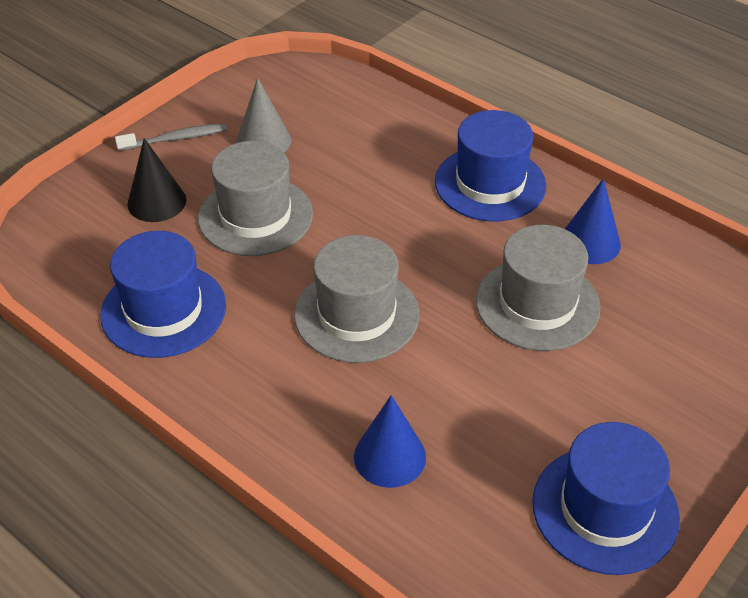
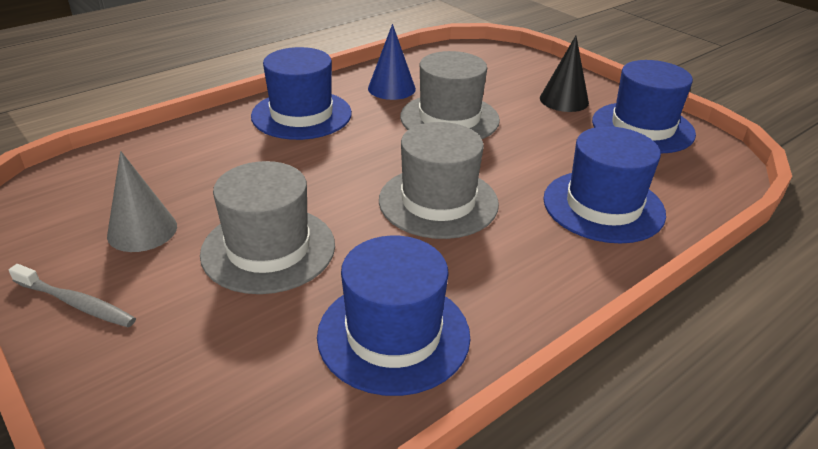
camera: 80 degrees left, 10 degrees down
(156, 202) = (193, 329): black cone -> black cone (564, 100)
(175, 139) = (76, 303): grey toothbrush -> grey toothbrush turned 120 degrees clockwise
(389, 456) = (603, 206): blue cone -> blue hat

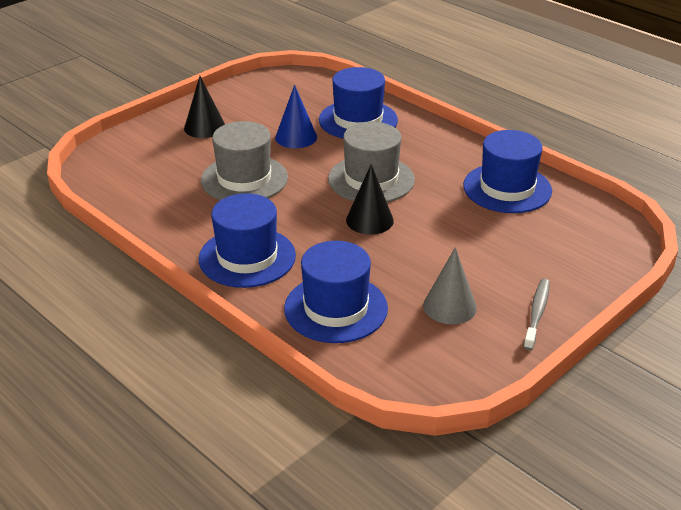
camera: 95 degrees left, 0 degrees up
(268, 249) = (449, 243): grey hat -> none
(343, 191) = (369, 220): none -> black cone
(391, 88) = (187, 212): blue cone -> blue cone (296, 137)
(642, 127) = (248, 99): blue hat -> blue hat (336, 308)

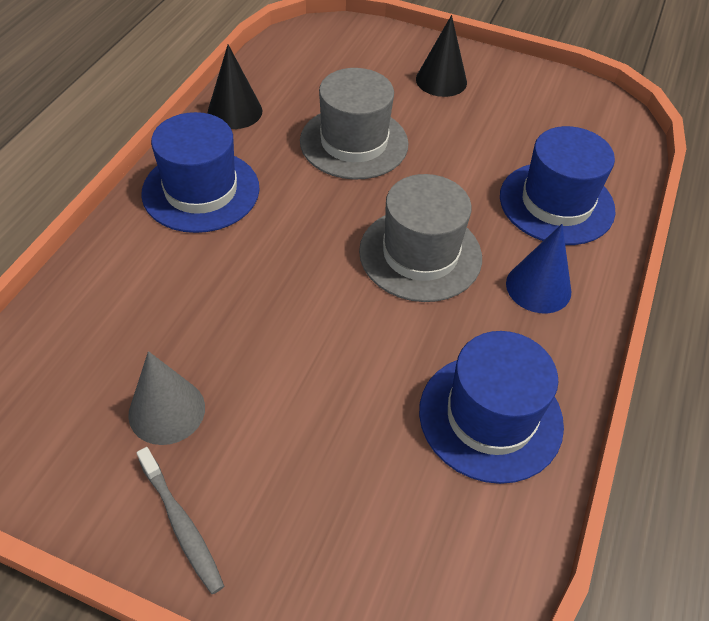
camera: 65 degrees right, 15 degrees up
(296, 137) = (473, 158): blue cone -> blue cone (538, 287)
(336, 308) = (129, 294): blue hat -> none
(369, 220) = (325, 277): black cone -> black cone (235, 111)
(537, 313) = (181, 525): grey toothbrush -> grey toothbrush turned 60 degrees clockwise

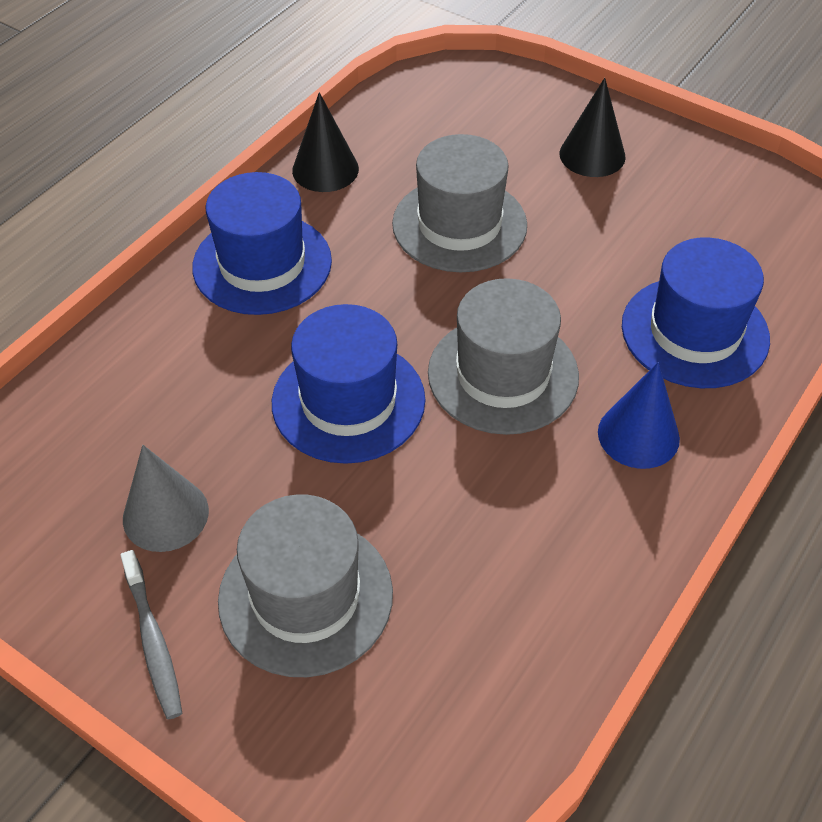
camera: 15 degrees right, 0 degrees up
(307, 462) = (305, 596): none -> grey hat
(490, 417) = (532, 581): blue hat -> blue hat (348, 401)

